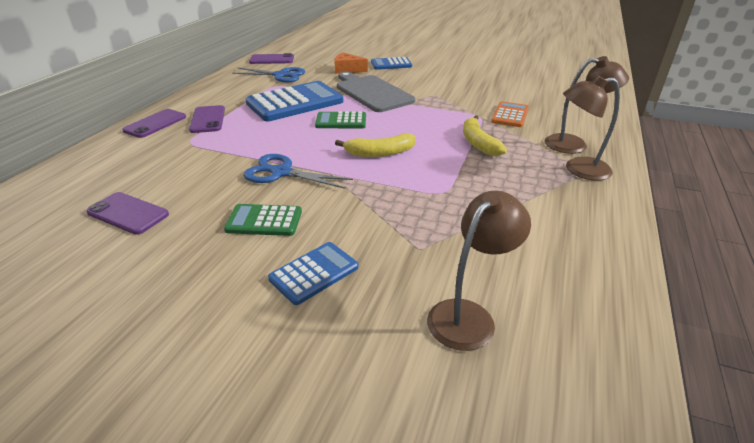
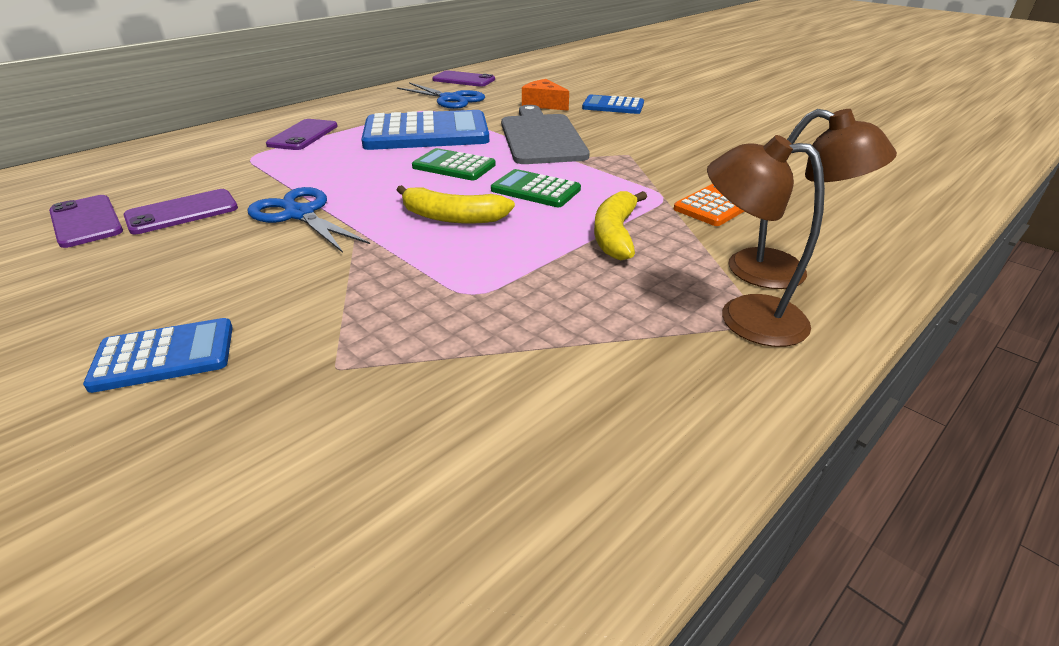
camera: 25 degrees right, 0 degrees up
(155, 124) = (245, 130): purple phone -> purple phone (182, 212)
(264, 221) = (202, 269): green calculator -> green calculator (535, 190)
(469, 315) = (271, 501): brown lamp -> none

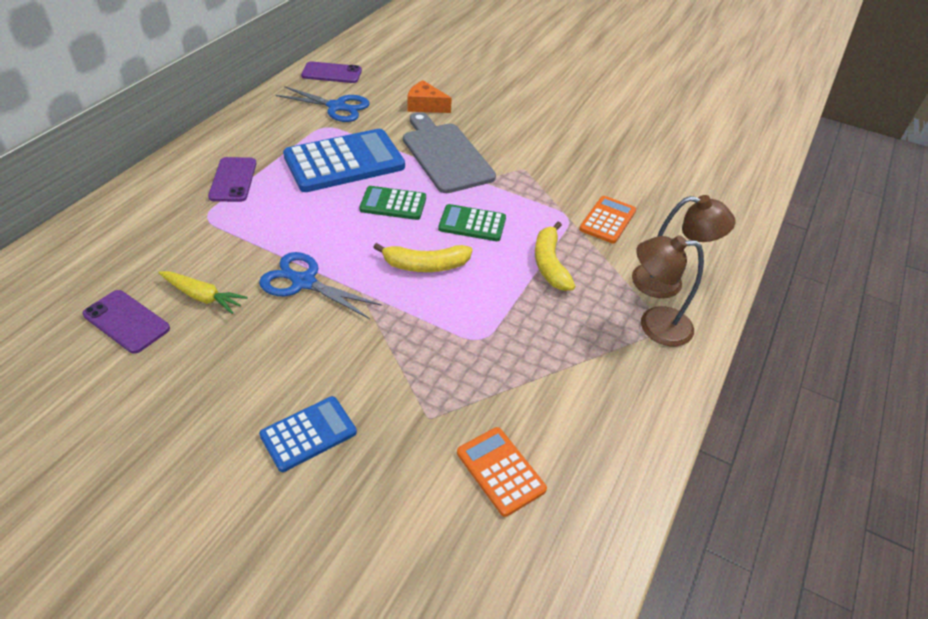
camera: 20 degrees left, 10 degrees up
(182, 212) = (202, 296): purple phone -> yellow carrot
(391, 458) = (500, 471): none -> orange calculator
(613, 106) = (485, 102): blue calculator -> none

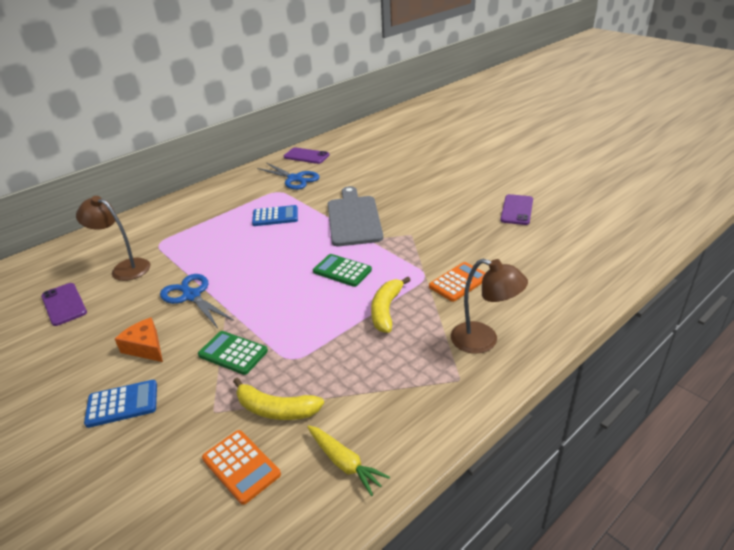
camera: 25 degrees right, 10 degrees down
(202, 296) = (120, 295): yellow carrot -> yellow carrot (344, 463)
(233, 180) = (192, 221): purple phone -> purple phone (517, 210)
(344, 162) = (275, 216): blue calculator -> blue calculator, size x0.54
(393, 204) = (291, 249): green calculator -> green calculator (233, 353)
(425, 106) = (361, 182): orange cheese -> orange cheese (145, 347)
(425, 265) = (286, 297): yellow banana -> yellow banana (276, 409)
(500, 471) = (241, 466): orange calculator -> orange calculator turned 150 degrees clockwise
(654, 325) = (449, 374): brown lamp -> brown lamp (125, 268)

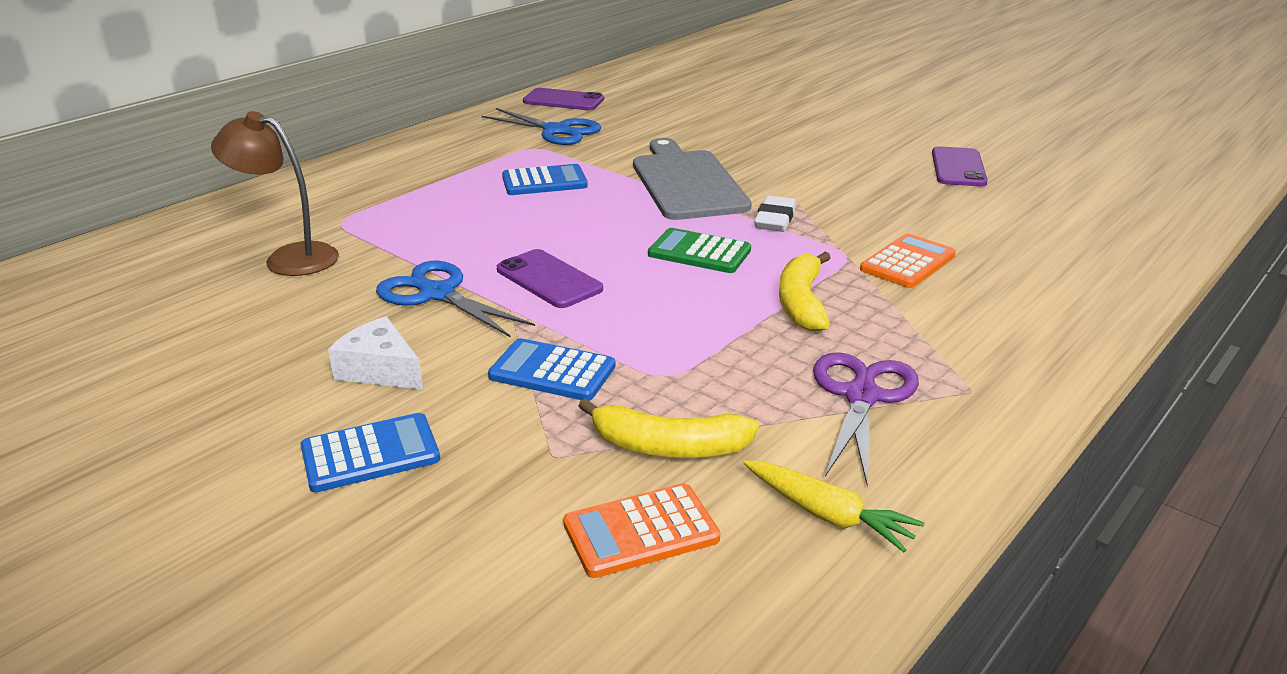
camera: 10 degrees left, 5 degrees down
(64, 304) = (189, 313): purple phone -> purple phone (549, 279)
(145, 347) = (380, 370): orange cheese -> white cheese
(233, 353) = (552, 371): green calculator -> blue calculator
(241, 466) = (641, 531): orange calculator -> orange calculator turned 120 degrees clockwise
(393, 247) = (775, 219): none -> white eraser
(394, 380) = (861, 396): none -> purple scissors
(483, 341) = (987, 338): brown lamp -> none

